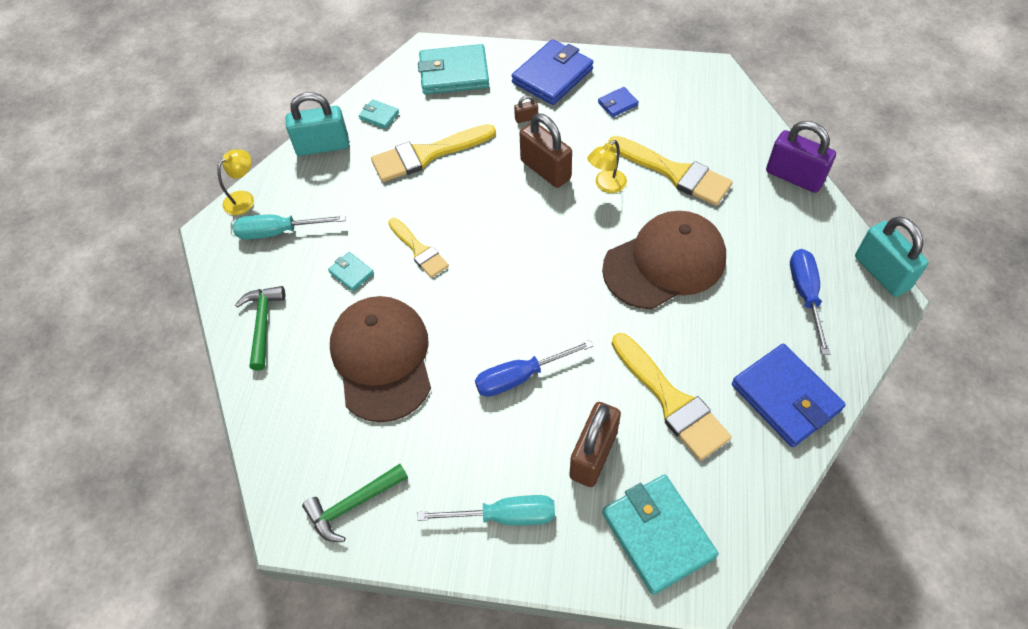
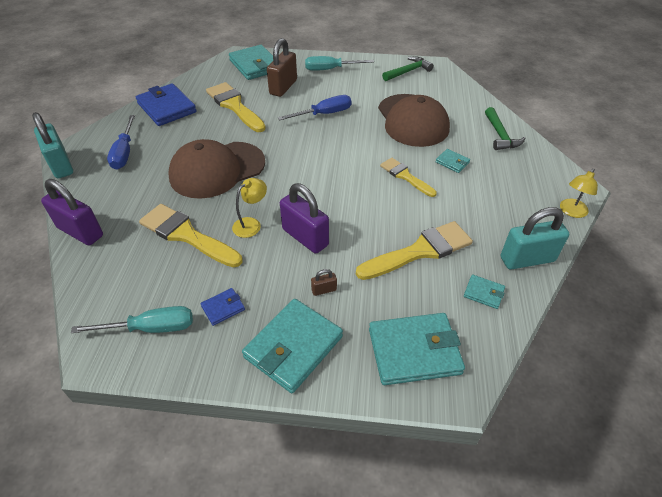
camera: 175 degrees right, 10 degrees down
(278, 232) = (524, 187): turquoise screwdriver -> turquoise screwdriver (151, 328)
(545, 170) = (305, 237): brown padlock -> purple padlock
(552, 76) = (293, 347): blue wallet -> turquoise wallet

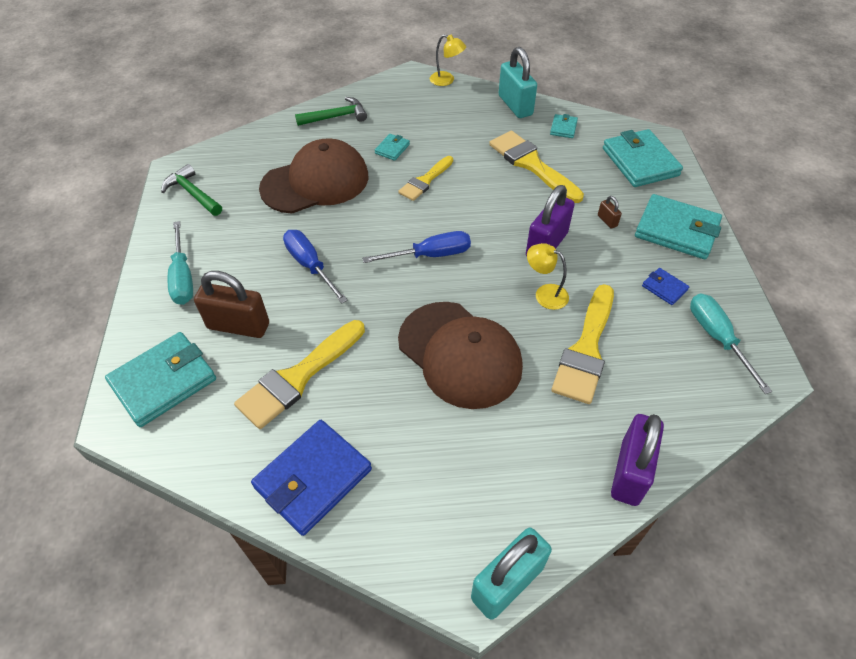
camera: 100 degrees left, 5 degrees up
(124, 152) = (451, 493): blue screwdriver -> blue screwdriver (430, 255)

